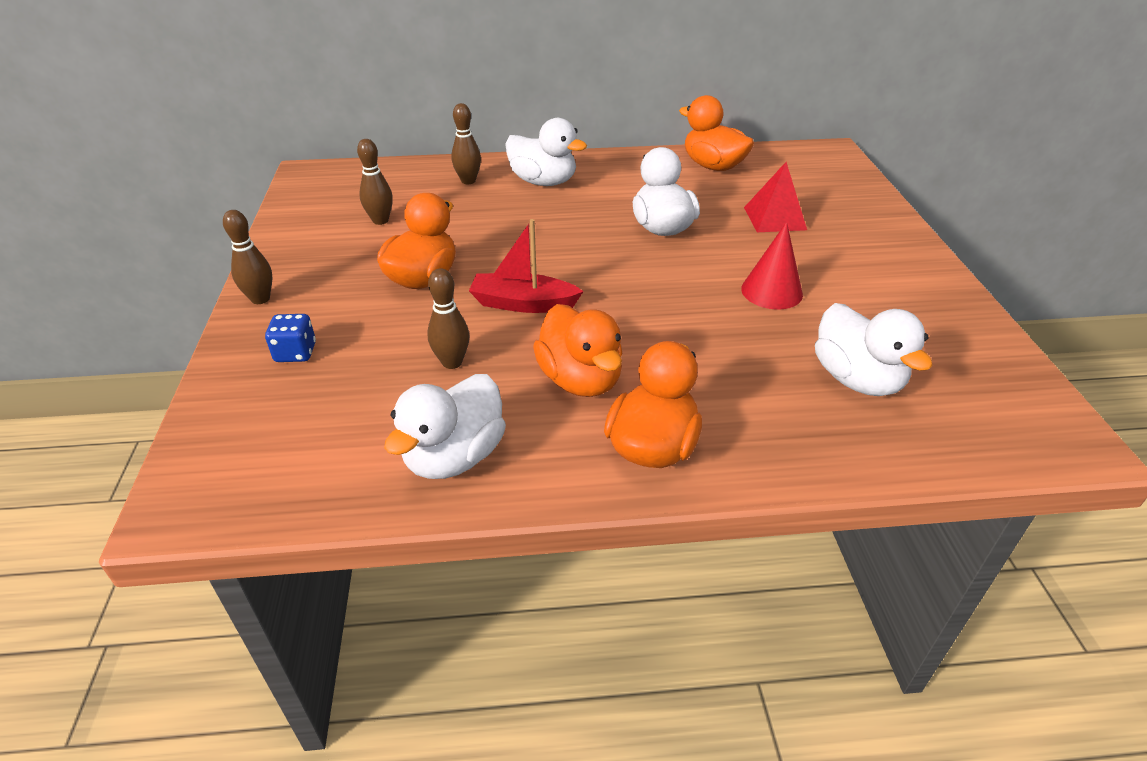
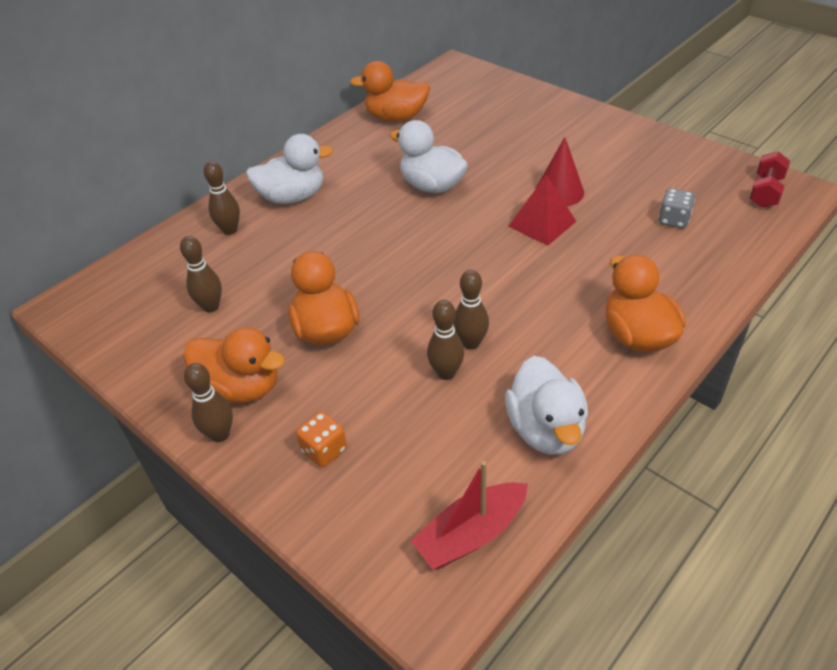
camera: 40 degrees left, 5 degrees up
(295, 353) = (324, 450): blue dice -> orange dice
(504, 355) = (471, 343): none -> brown bowling pin
(523, 304) = (427, 299): red boat -> red boat (471, 534)
(580, 380) = (540, 325): orange duck -> orange duck (241, 388)
(774, 218) = (490, 137): red pyramid -> red pyramid (542, 223)
(857, 379) = (673, 220): white duck -> grey dice
(1020, 418) = (765, 192): none -> red dumbbell

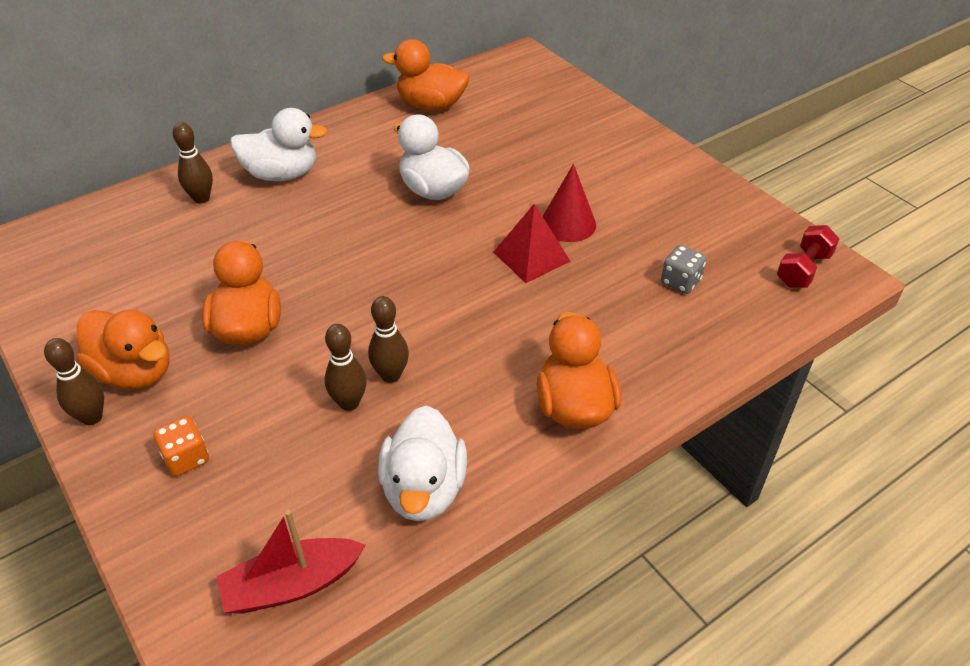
camera: 10 degrees right, 0 degrees up
(211, 307) = (145, 278): brown bowling pin -> none

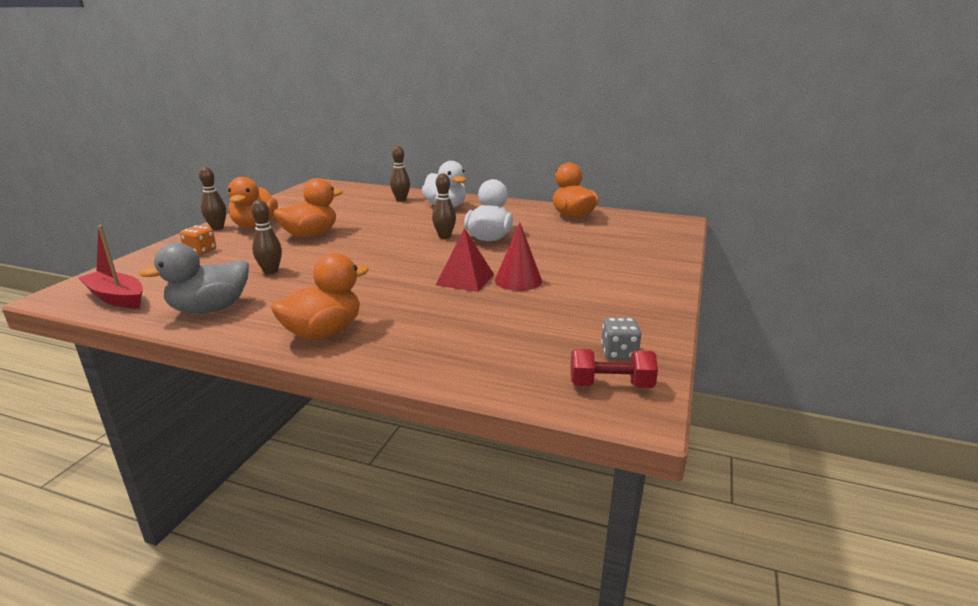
camera: 55 degrees right, 20 degrees down
(391, 375) = (304, 274): brown bowling pin -> brown bowling pin (444, 236)
(424, 489) = (210, 309): white duck -> grey duck
(680, 282) = (511, 334): grey dice -> grey dice (619, 353)

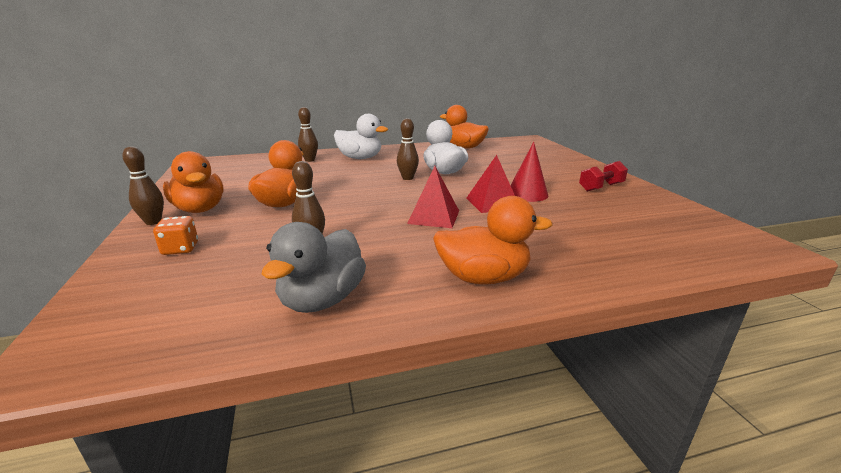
camera: 35 degrees left, 0 degrees up
(117, 298) = (162, 334): red boat -> none
(323, 332) = (483, 278): orange duck -> orange duck turned 75 degrees clockwise
(390, 277) = (434, 217): none -> red pyramid
(610, 385) = (725, 239): red dumbbell -> red dumbbell (601, 187)
(619, 353) = (683, 219): grey dice -> none

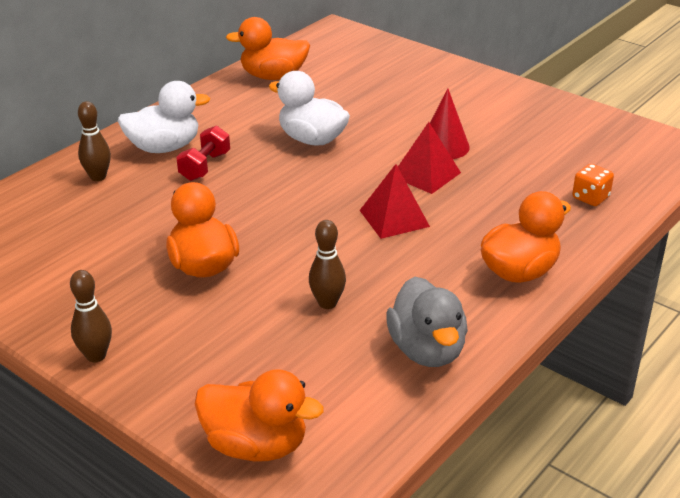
camera: 35 degrees left, 10 degrees up
(180, 249) = (204, 368): orange dice -> orange dice (590, 198)
(200, 209) = (116, 316): orange duck -> orange duck (256, 445)
(407, 178) = (284, 166): brown bowling pin -> none
(601, 187) = (503, 108): red dumbbell -> red dumbbell (205, 166)

